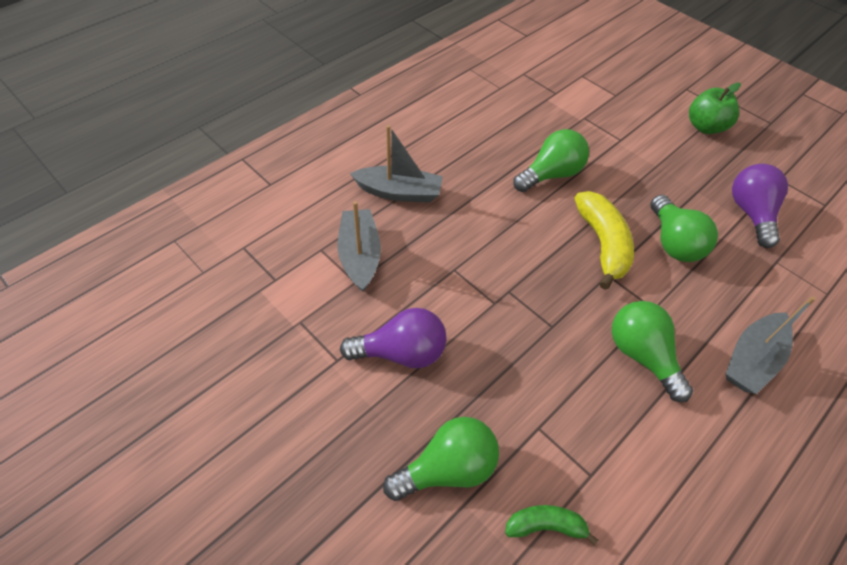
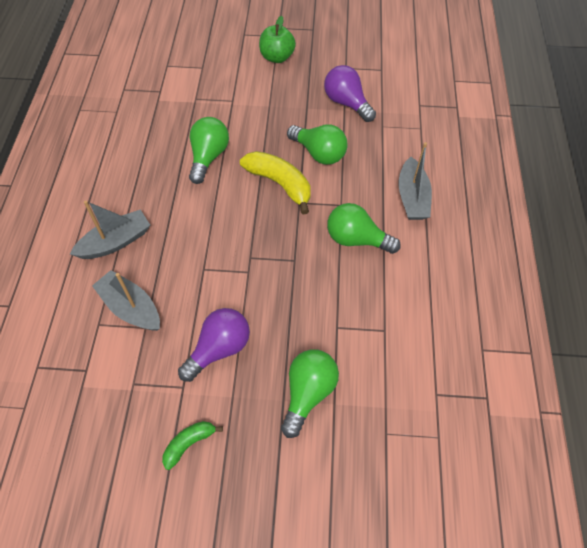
camera: 40 degrees left, 5 degrees up
(545, 525) = (384, 377): green banana -> green banana (189, 444)

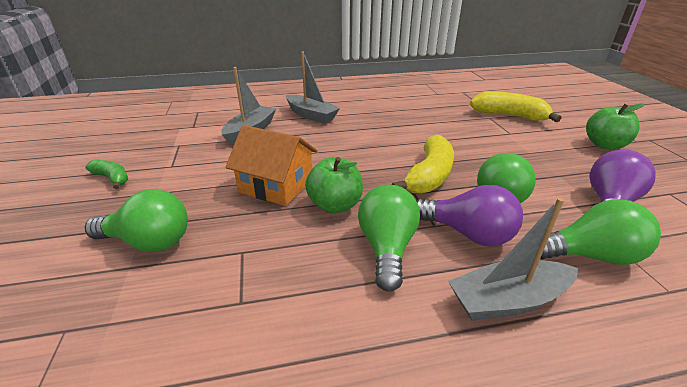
camera: 75 degrees right, 25 degrees down
(199, 83) = (509, 116): none -> yellow banana
(208, 157) = (428, 134): green light bulb -> green light bulb (590, 255)
(219, 349) = (210, 176): purple light bulb -> purple light bulb (468, 233)
(256, 295) = (276, 185): none -> orange house
(299, 258) = (335, 205): none -> green apple

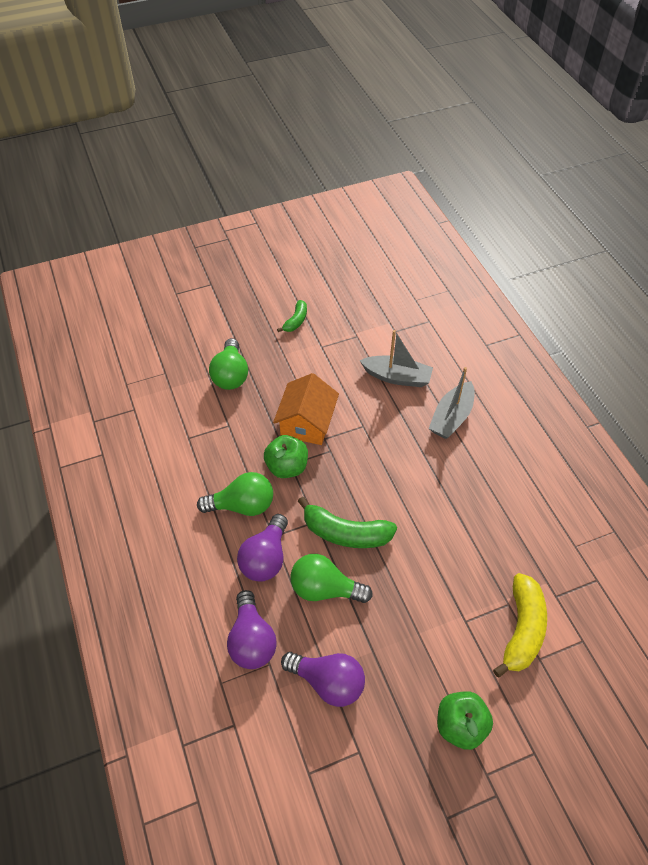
camera: 80 degrees right, 20 degrees up
(429, 176) = (346, 533): yellow banana -> green banana
(508, 300) = (202, 575): grey boat -> none
(590, 255) = (251, 640): green light bulb -> purple light bulb

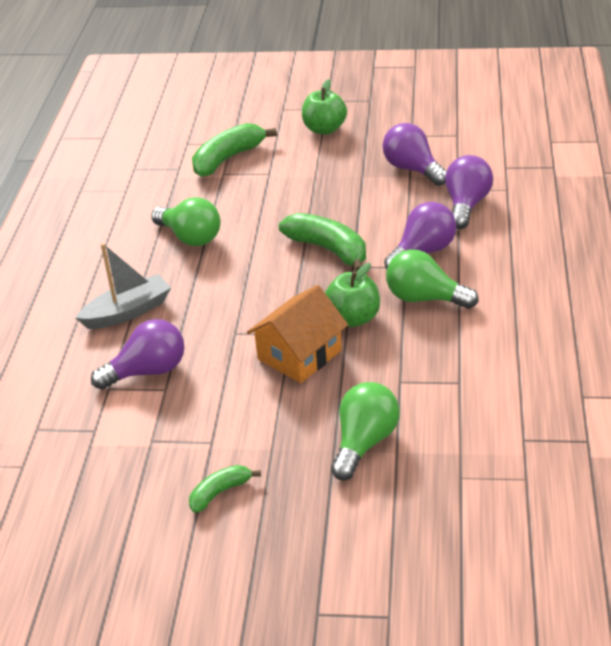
camera: 150 degrees left, 15 degrees down
(325, 589) = (377, 219): green light bulb -> green light bulb (190, 237)
(397, 377) = (147, 371): grey boat -> purple light bulb
(522, 629) = (227, 159): yellow banana -> green banana

